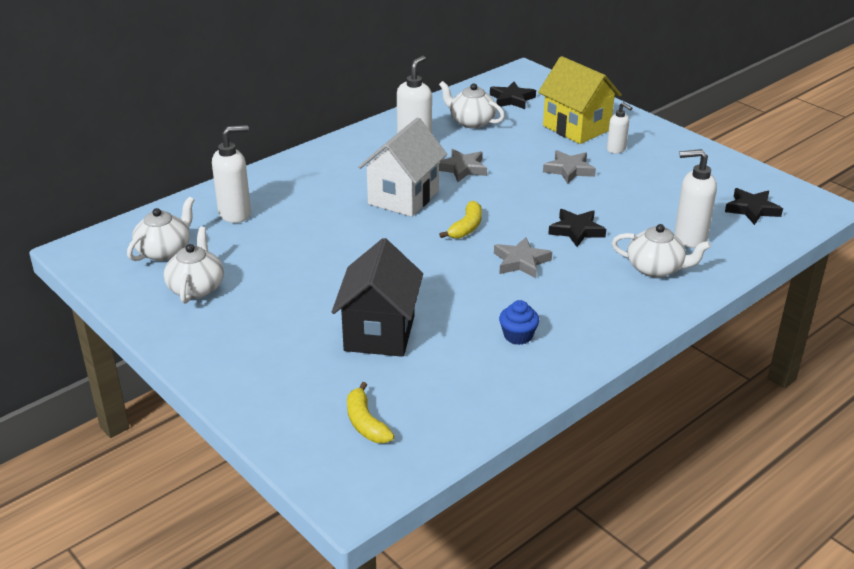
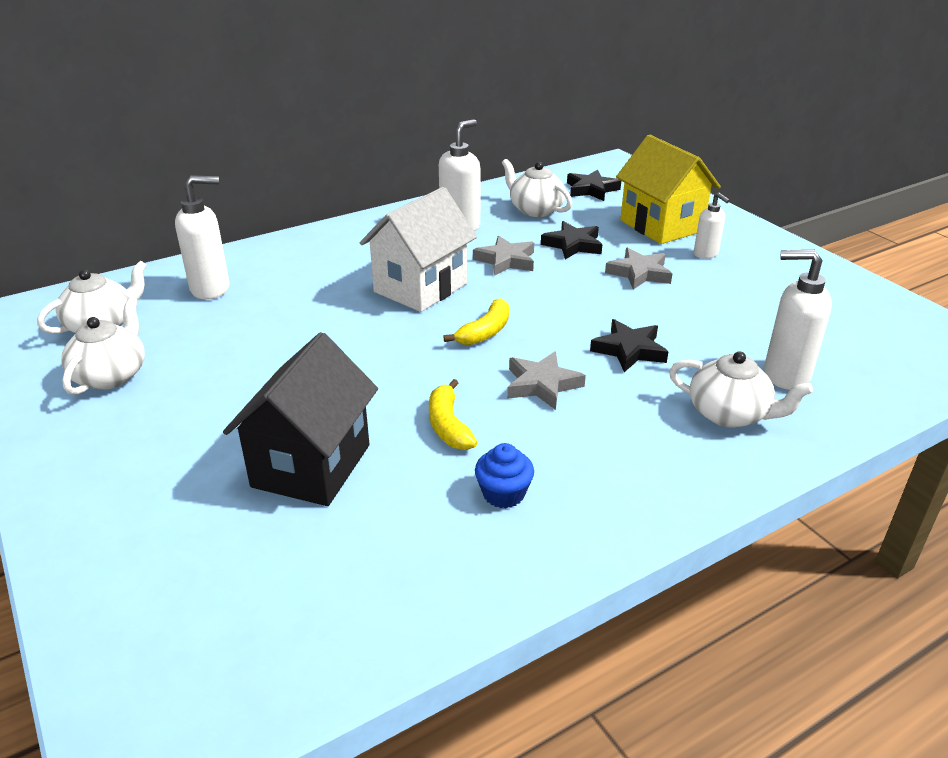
camera: 10 degrees right, 0 degrees up
(365, 423) = (225, 612): yellow banana -> yellow banana (448, 425)
(752, 209) = (879, 345): black star -> black star (573, 245)

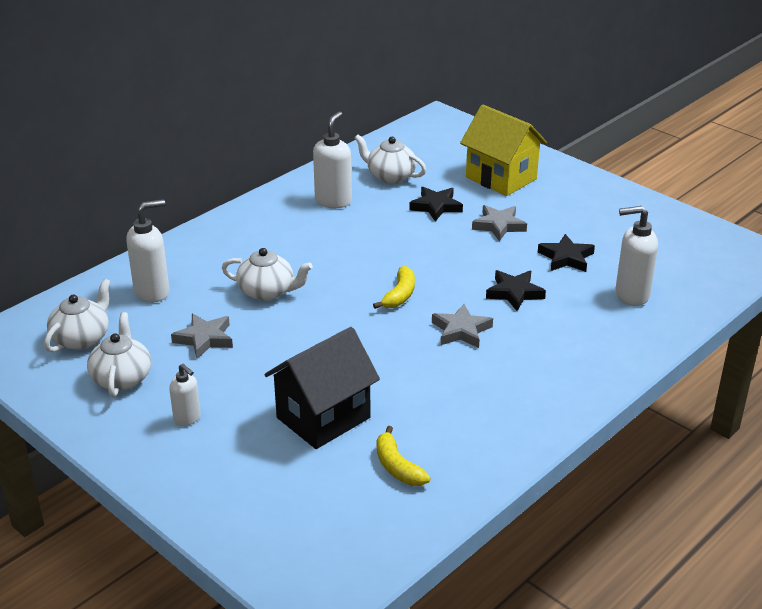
camera: 15 degrees left, 0 degrees up
(311, 466) = (323, 418): black house -> black house turned 45 degrees clockwise
(420, 288) = (329, 265): white house -> none
(448, 425) = (407, 372): yellow banana -> yellow banana (397, 467)
(503, 494) = (468, 412): blue cupcake -> none
(506, 260) = (387, 229): grey star -> grey star (204, 339)
(591, 189) = (430, 149): black star -> black star (566, 258)
(706, 254) = (545, 200): white soap dispenser -> white soap dispenser (187, 418)
(729, 414) = (600, 331): white teapot -> white teapot (267, 292)

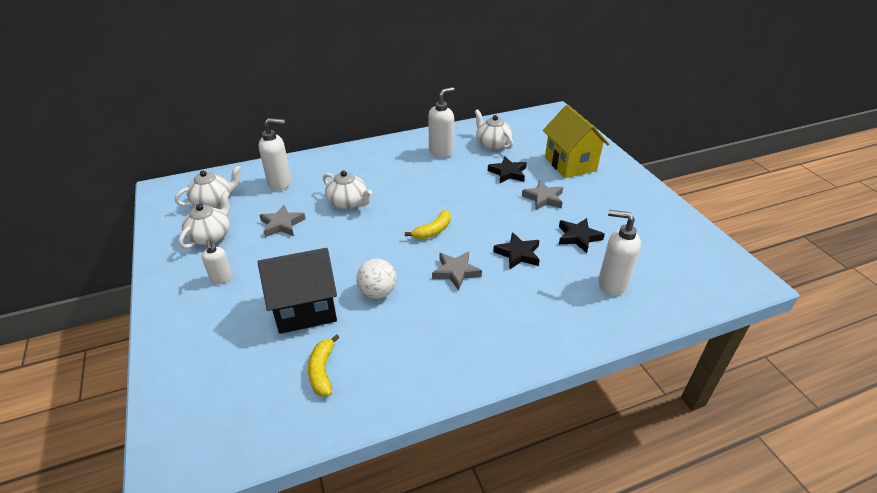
camera: 25 degrees right, 5 degrees up
(391, 376) = (377, 292): none -> white ball

